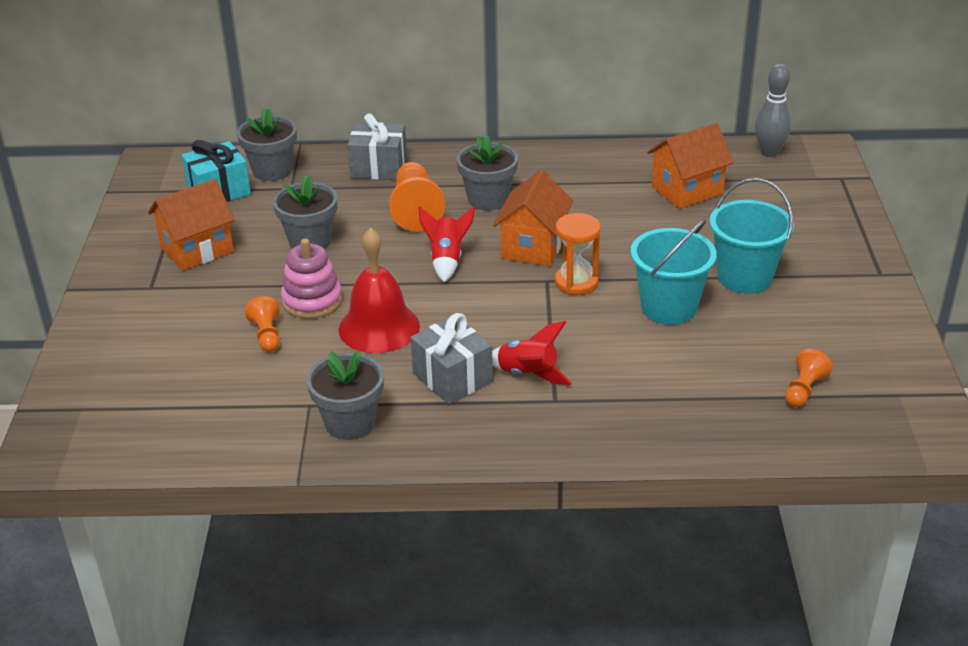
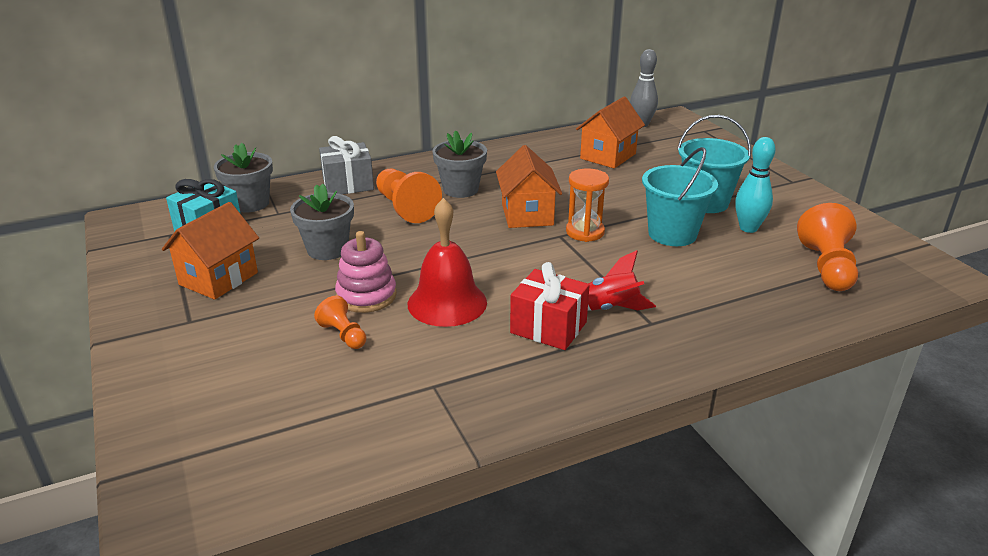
camera: 25 degrees left, 5 degrees down
(350, 423) = (487, 391): grey flower pot -> none
(447, 260) = (464, 238): red rocket -> none
(452, 378) = (548, 327): grey gift -> red gift
(762, 321) = (748, 228): none -> turquoise bowling pin
(804, 390) = (827, 267): orange pawn -> orange pawn, size x1.78

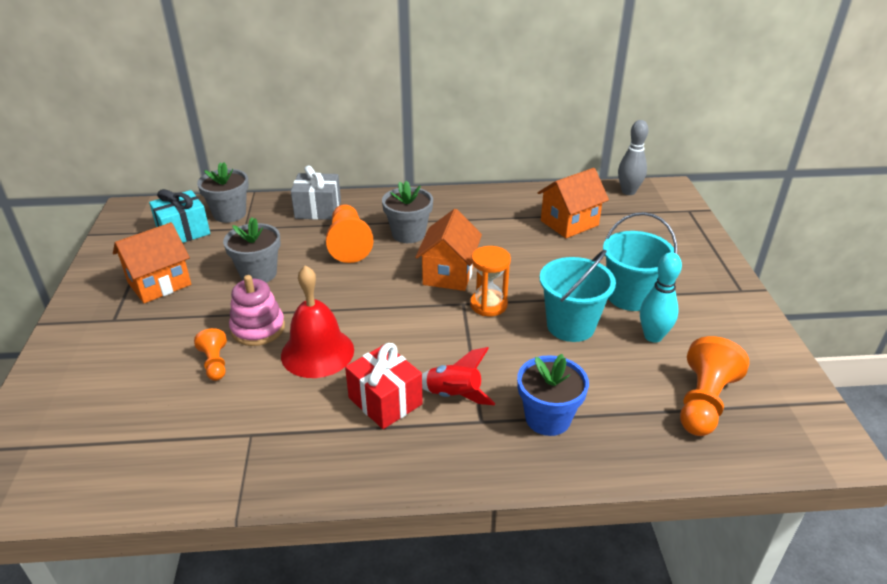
camera: 20 degrees right, 5 degrees up
(708, 307) = (548, 418): none -> blue flower pot

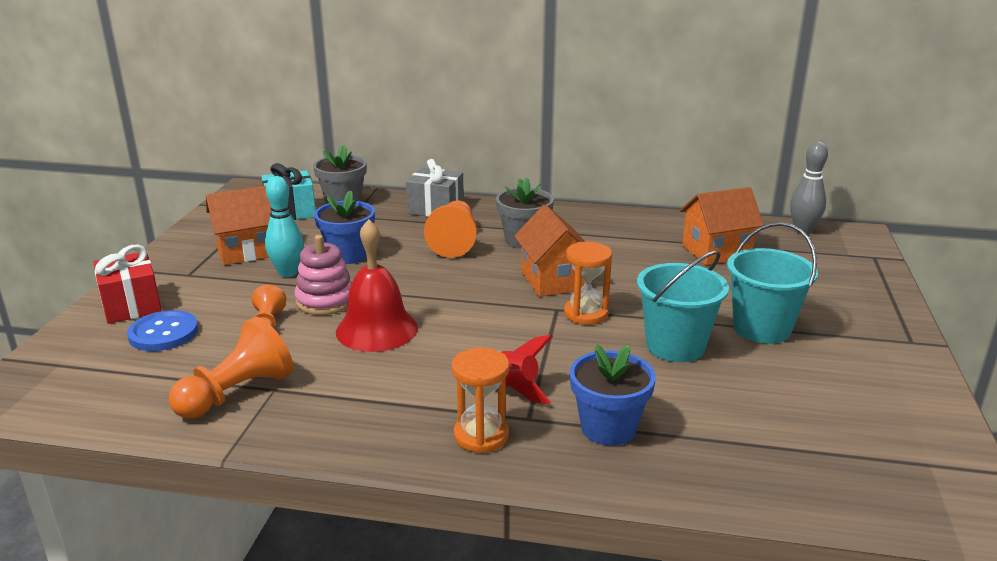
camera: 15 degrees right, 10 degrees down
(118, 391) = (163, 333): none -> blue button
(258, 273) = (348, 255): grey flower pot -> blue flower pot
(385, 401) = (429, 383): red gift -> red gift (131, 305)
(449, 274) = (553, 280): orange house -> orange house turned 45 degrees counterclockwise
(449, 447) = (481, 436): none -> orange hourglass
(653, 336) = (774, 370): turquoise bowling pin -> turquoise bowling pin (288, 273)
(704, 402) = (813, 444): orange pawn -> orange pawn (237, 393)

